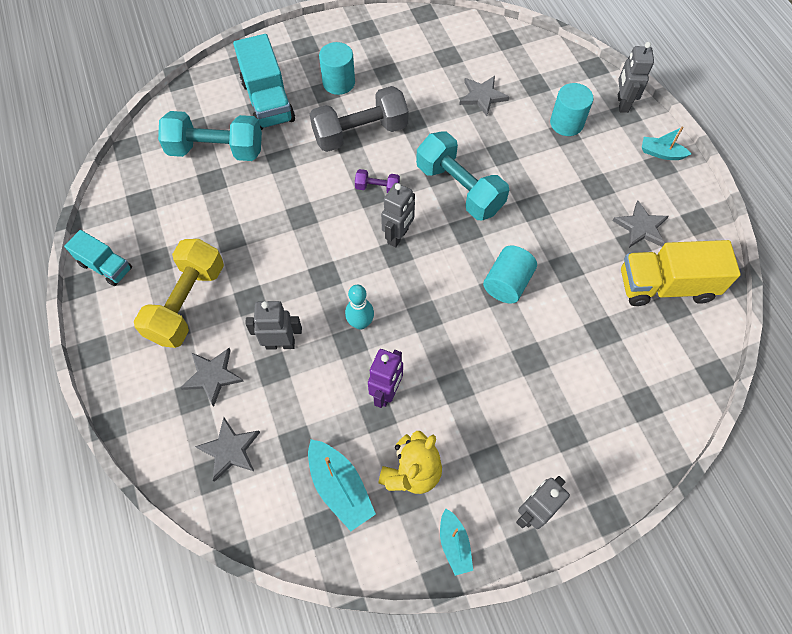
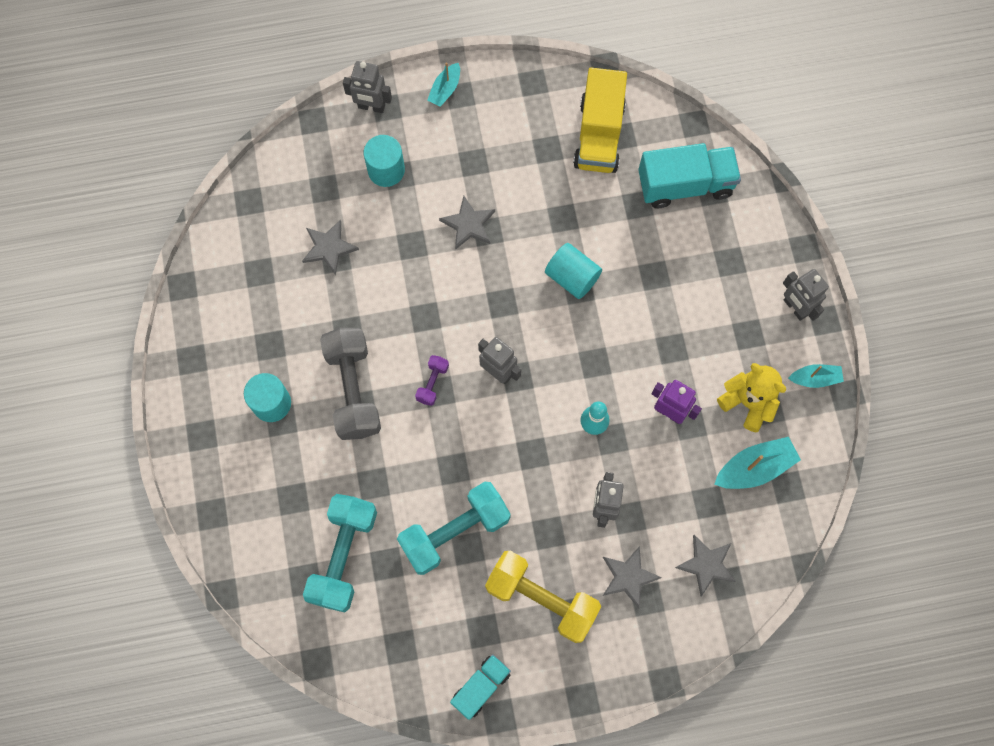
camera: 80 degrees left, 10 degrees up
(268, 101) = (282, 489): turquoise truck -> turquoise truck (685, 185)
(459, 188) = (450, 298): turquoise dumbbell -> turquoise dumbbell (455, 531)
(641, 227) = (530, 136): grey star -> grey star (468, 224)

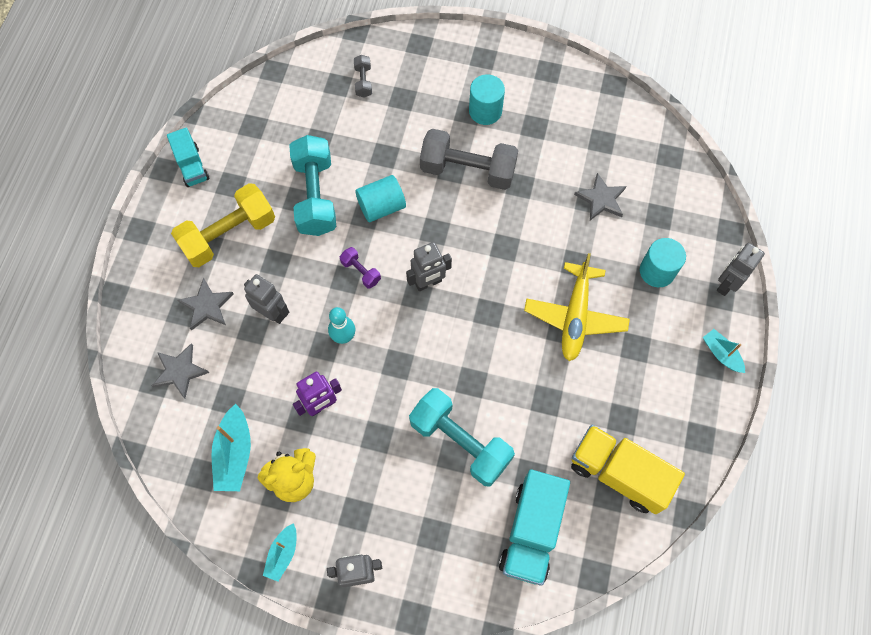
camera: 115 degrees right, 5 degrees down
(289, 552) = (363, 81): none -> grey dumbbell
(343, 556) = (340, 115): turquoise dumbbell -> turquoise dumbbell (460, 442)
(432, 383) = (444, 229): purple dumbbell -> purple dumbbell (361, 271)
(468, 224) = (575, 316): grey star -> yellow plane
(572, 277) = (485, 381): turquoise cylinder -> turquoise cylinder (381, 206)

